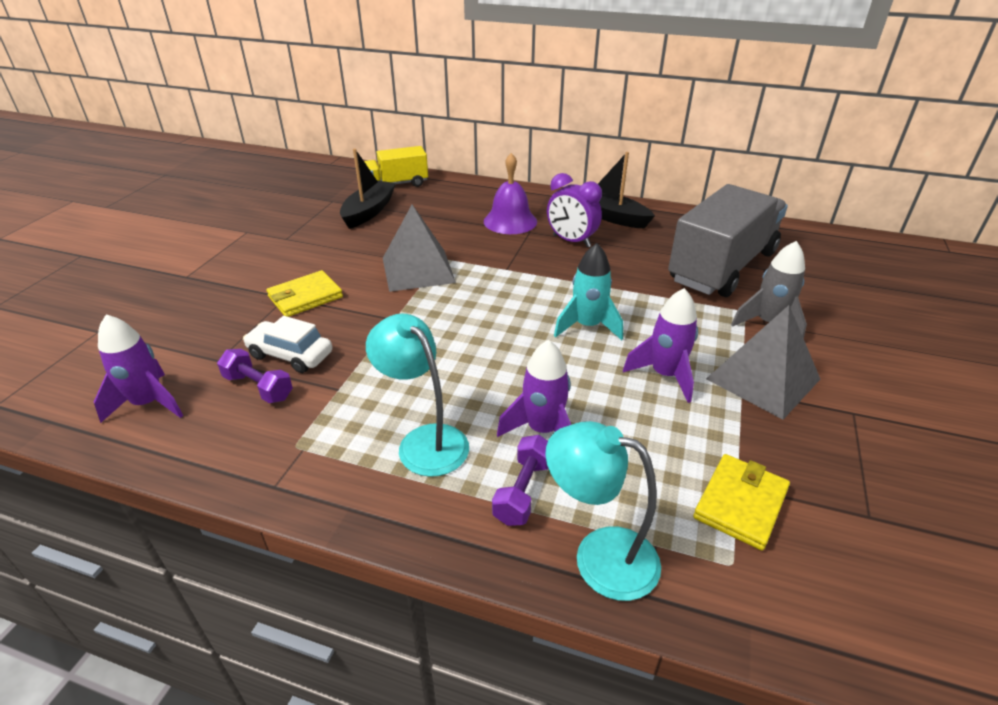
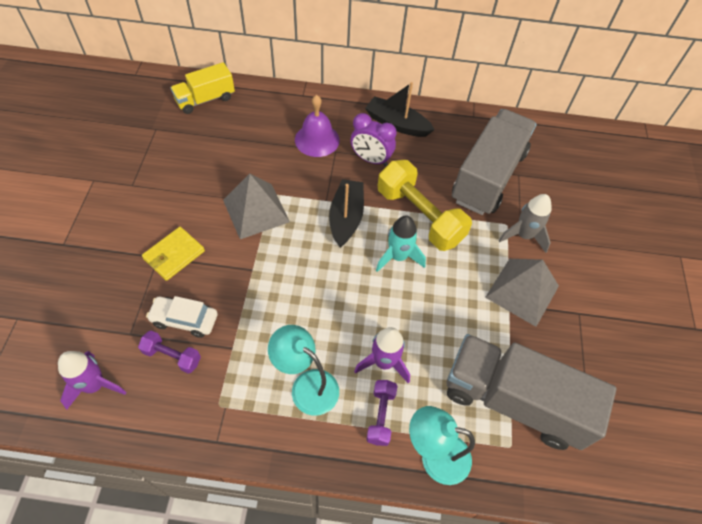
camera: 15 degrees left, 20 degrees up
(368, 212) = (193, 140): black boat -> black boat (346, 218)
(624, 293) = (419, 216): none -> yellow dumbbell
(665, 375) = (458, 298): purple rocket -> none
(740, 503) = (513, 401): yellow wallet -> grey truck

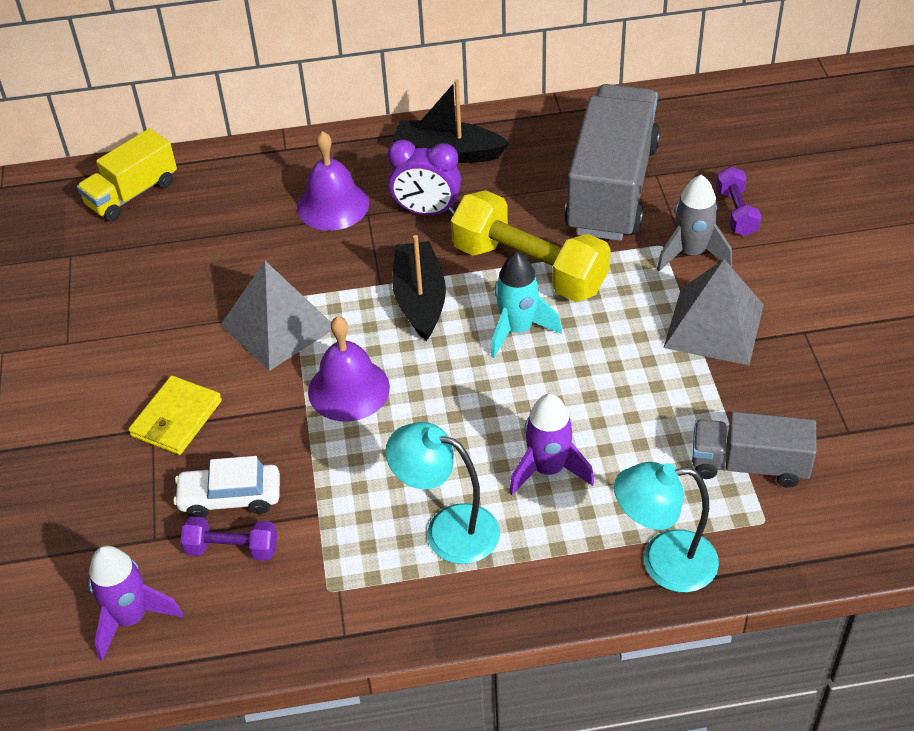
camera: 10 degrees left, 10 degrees down
(282, 266) = (348, 389): none -> purple bell
(381, 416) = (569, 536): purple dumbbell -> purple dumbbell (736, 212)
(513, 401) = (749, 465): grey truck -> grey truck, size x0.56

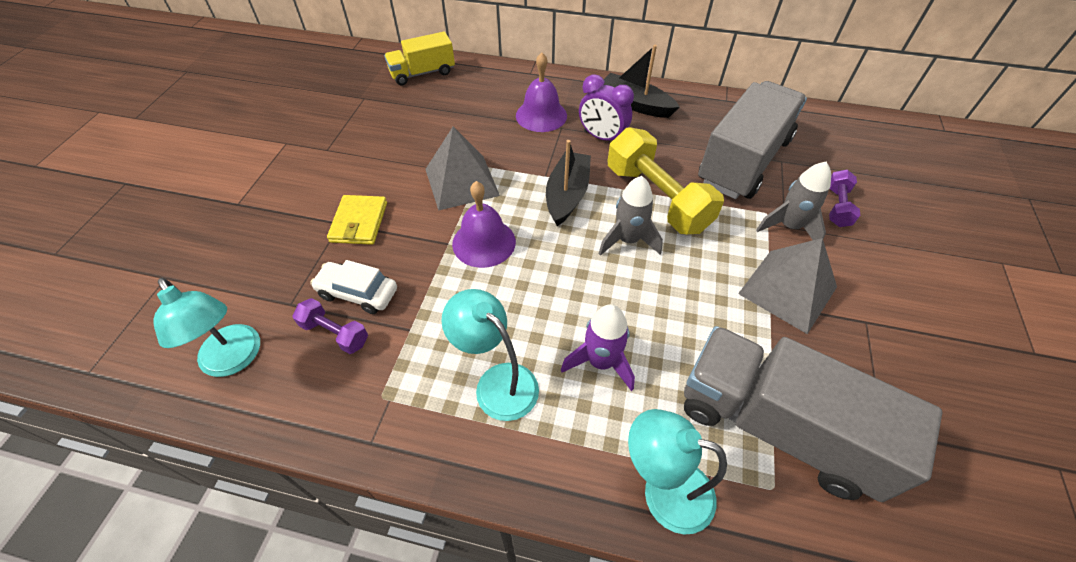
camera: 20 degrees right, 5 degrees up
(131, 618) = (235, 360): purple rocket -> turquoise lamp
(176, 418) = (359, 222): yellow wallet -> yellow wallet turned 45 degrees counterclockwise
(517, 330) = (628, 240): turquoise rocket -> grey rocket
(749, 465) = (776, 426): grey truck -> grey truck, size x1.80

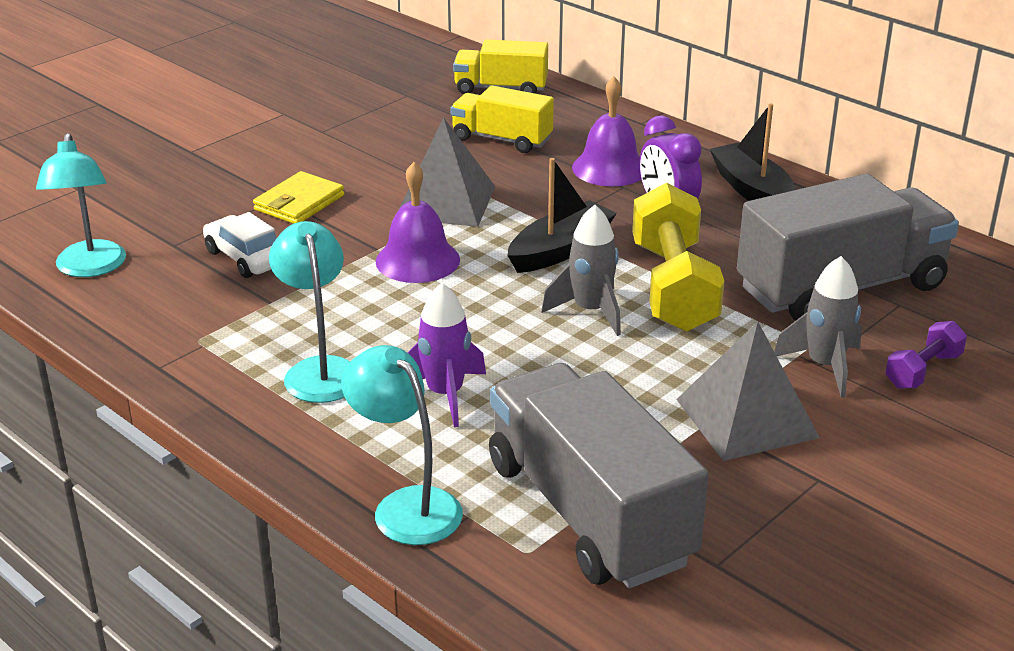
camera: 30 degrees right, 20 degrees down
(335, 333) = (196, 280): purple dumbbell -> none
(456, 115) = (501, 139): none -> yellow truck

